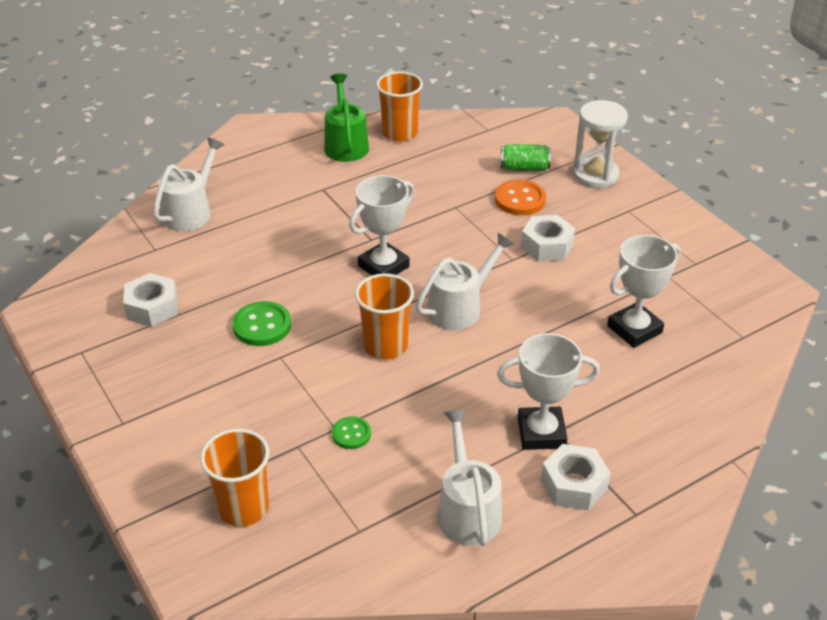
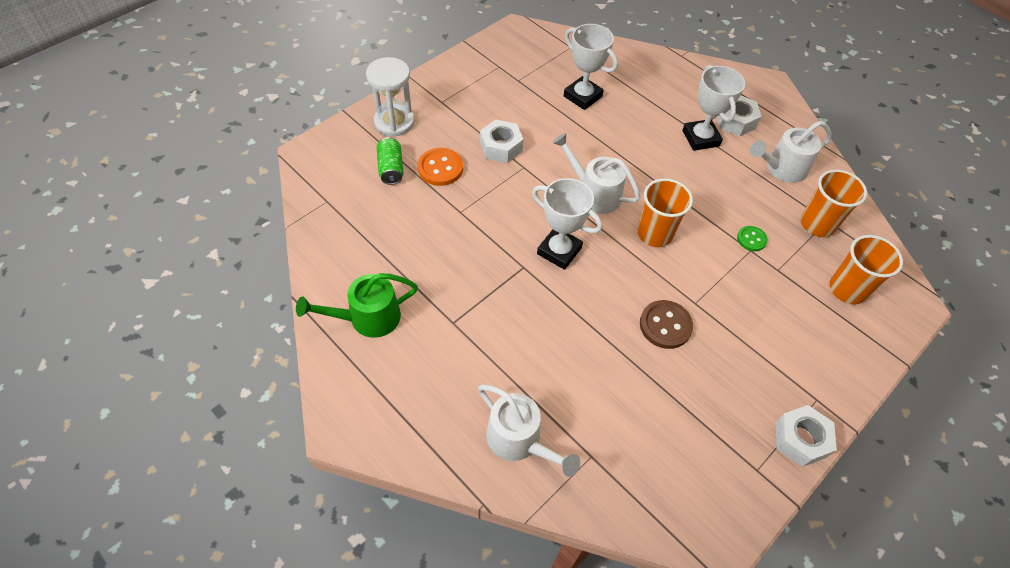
camera: 105 degrees left, 15 degrees up
(152, 308) = (677, 426): white nut -> white nut (800, 439)
(191, 211) = (519, 440): white watering can -> white watering can turned 150 degrees counterclockwise
(262, 326) = (665, 325): green button -> brown button
(400, 133) = (340, 272): orange cup -> orange cup (817, 224)

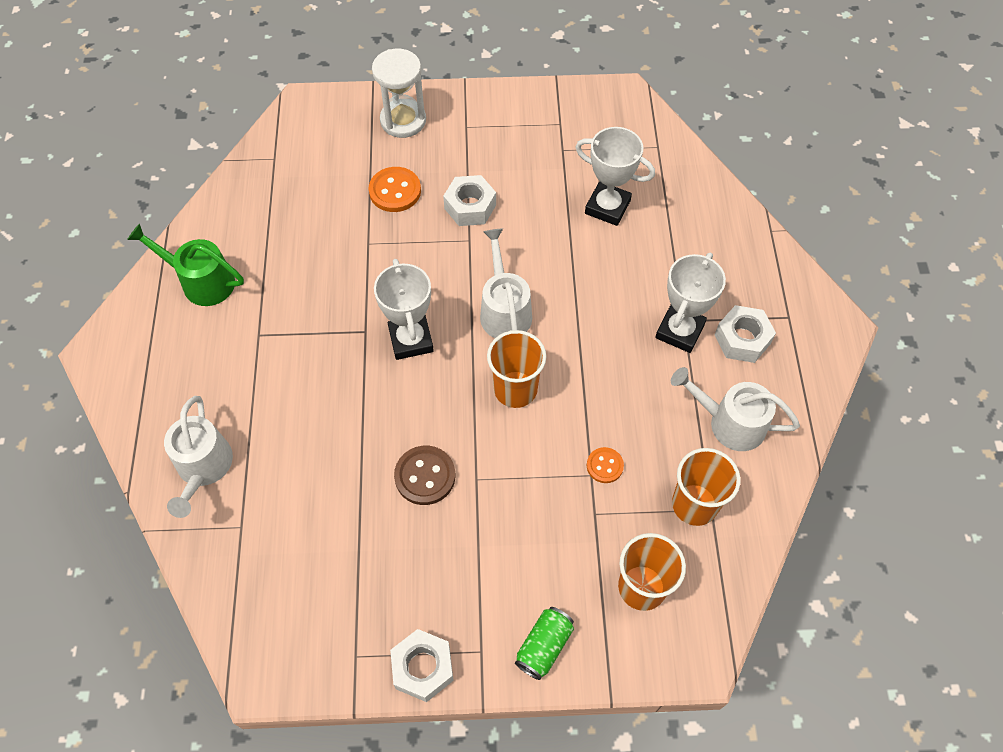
camera: 45 degrees right, 5 degrees up
(391, 169) = (354, 163): green can -> green can (544, 646)
(582, 96) = (607, 207): white trophy -> white trophy turned 60 degrees counterclockwise
(751, 239) = (604, 466): green button -> orange button

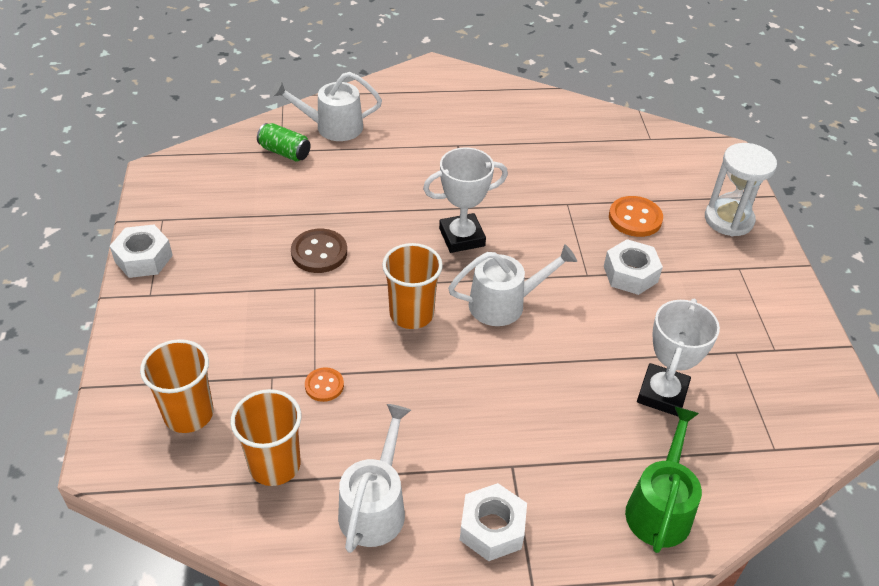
camera: 85 degrees right, 15 degrees down
(201, 281) = (506, 110): green watering can -> green watering can (660, 507)
(544, 646) = (145, 337): green can -> green can (285, 152)
(680, 331) = (496, 461): white trophy -> none

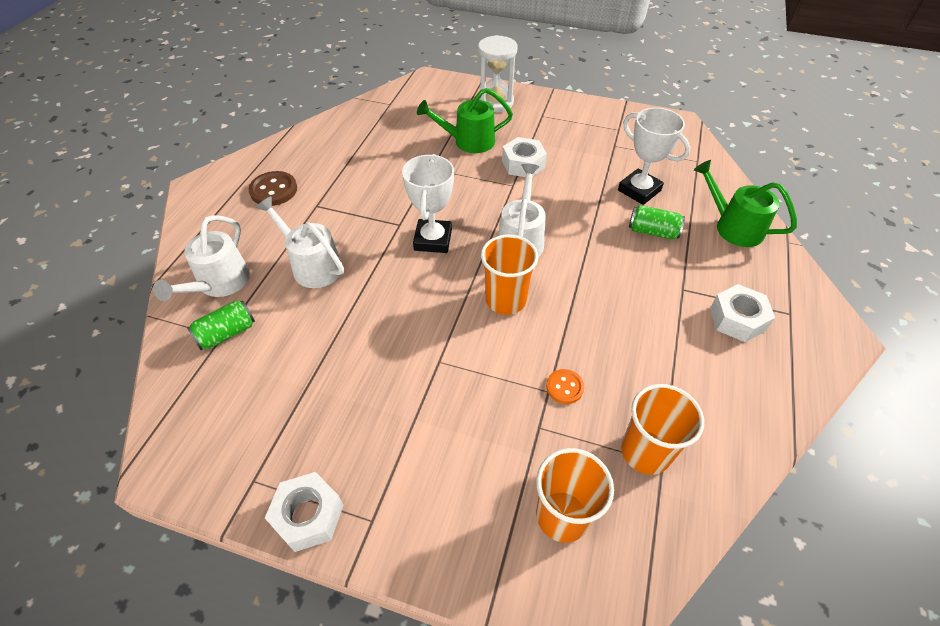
camera: 65 degrees left, 5 degrees up
(319, 252) = (394, 345): brown button -> brown button (273, 190)
(375, 506) = (704, 387): white watering can -> white watering can (312, 265)
(593, 420) = (652, 231): none -> green can
(635, 218) = (468, 141): orange button -> green watering can

